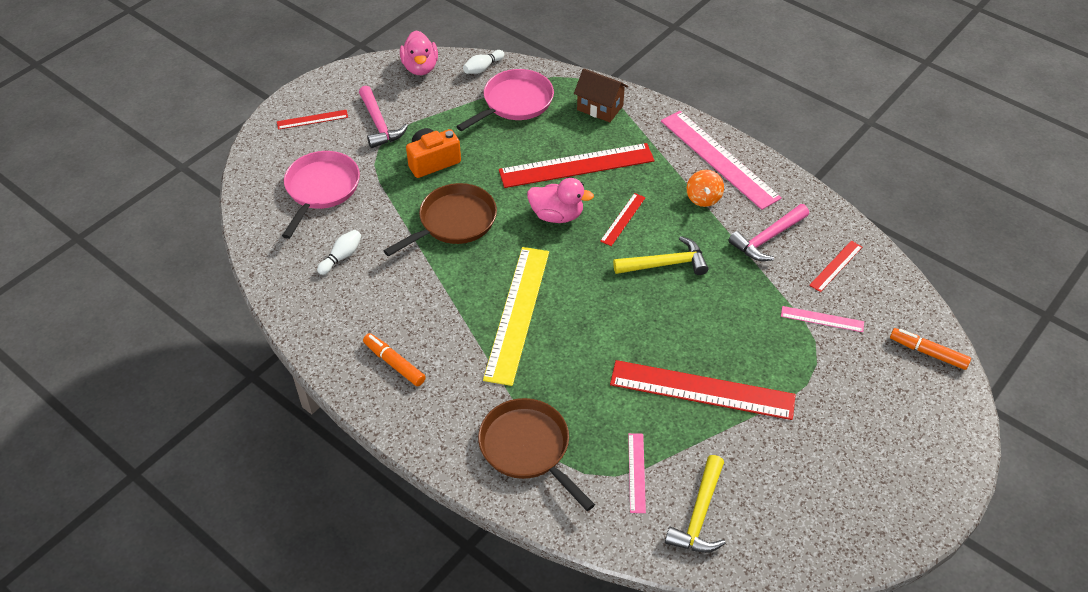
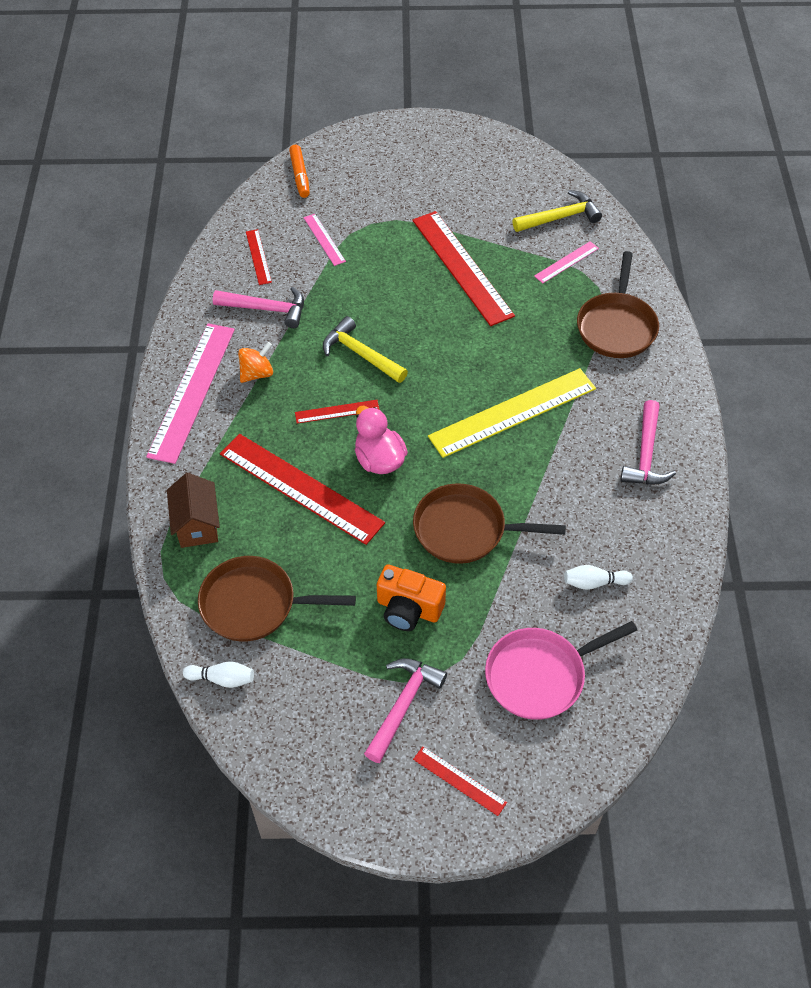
camera: 130 degrees left, 5 degrees up
(394, 363) = (646, 454): orange marker -> pink hammer
(420, 67) = (276, 744): pink duck -> none
(515, 102) = (254, 604): pink pan -> brown pan
(836, 266) = (258, 257): red ruler -> red ruler turned 75 degrees clockwise

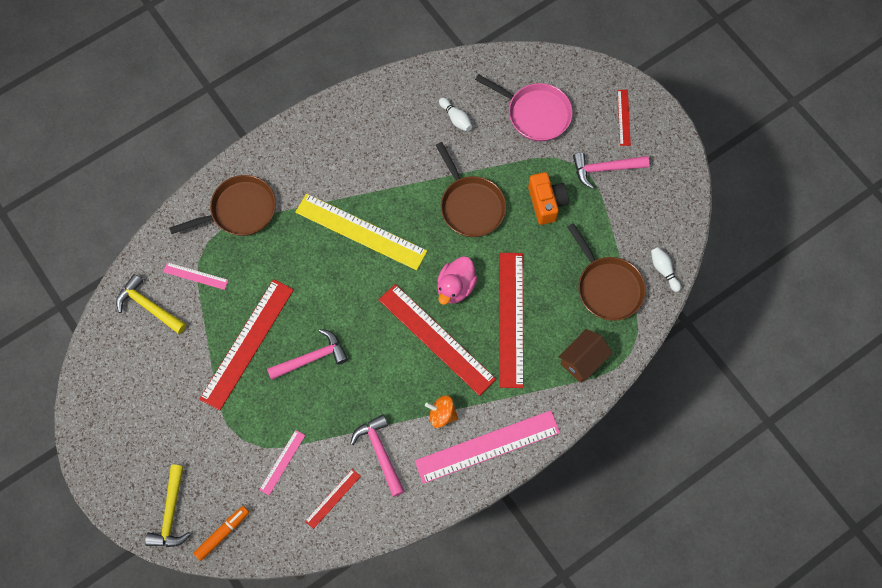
camera: 125 degrees left, 15 degrees up
(337, 411) = (436, 339): red ruler -> red ruler, size x2.13
(361, 354) = (377, 357): yellow hammer -> yellow hammer (171, 513)
(646, 454) = (340, 138): pink hammer -> pink hammer (311, 358)

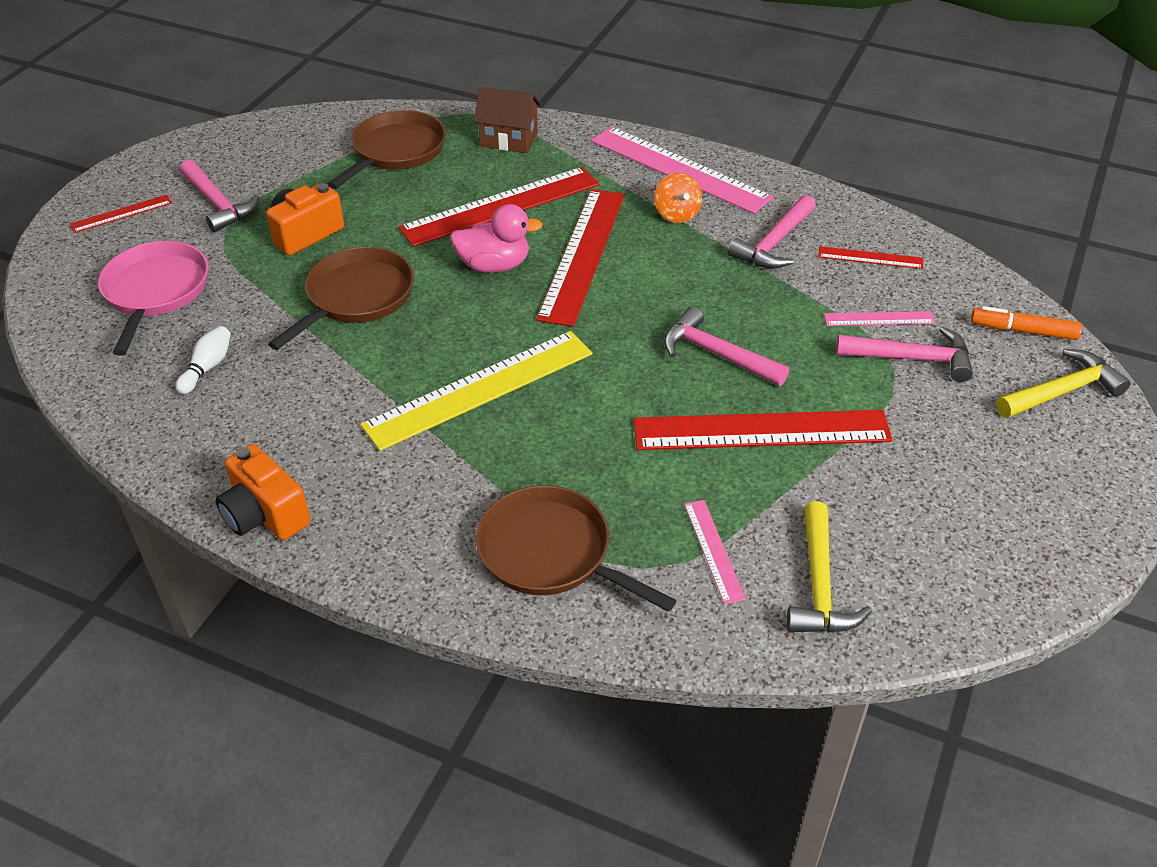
camera: 120 degrees left, 25 degrees down
(243, 455) = (911, 358): none -> pink hammer
(338, 110) = (265, 515): none -> orange camera
(360, 231) = (480, 389): yellow ruler -> yellow ruler turned 60 degrees clockwise
(663, 270) = (341, 121): white bowling pin -> none

